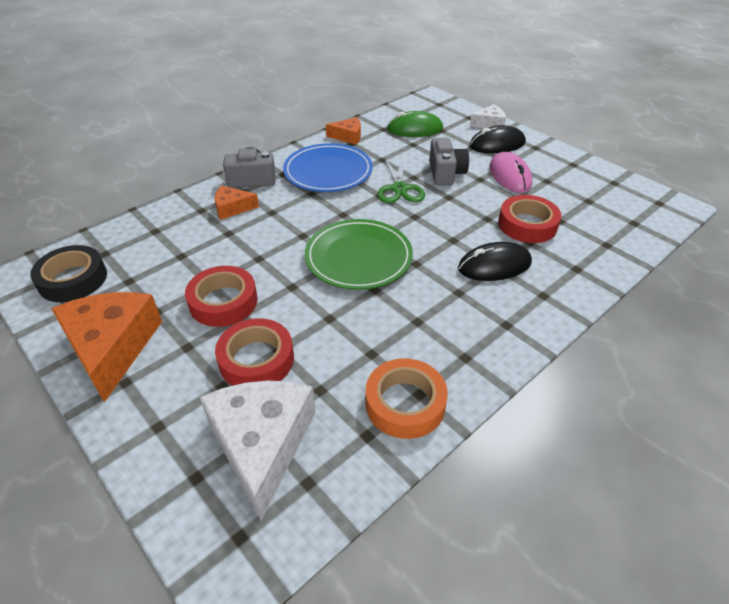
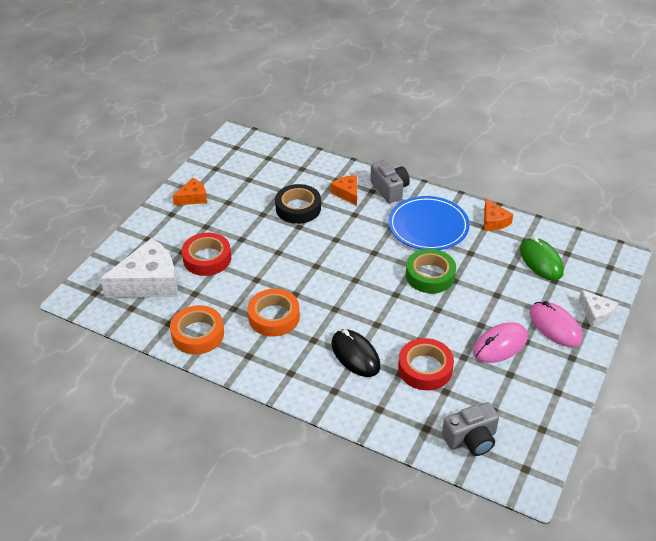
camera: 70 degrees right, 0 degrees up
(73, 279) = (239, 157): black tape -> black tape (298, 208)
(112, 347) = (193, 198): orange cheese -> orange cheese, size x0.51
(223, 302) = (249, 226): red tape -> none
(358, 257) = (325, 276): green plate -> none
(399, 189) = (430, 275): green scissors -> green tape
(406, 317) = (274, 317): none -> orange tape
(446, 173) = (474, 299): grey camera -> grey camera (471, 439)
(497, 144) = (555, 326): black mouse -> pink mouse

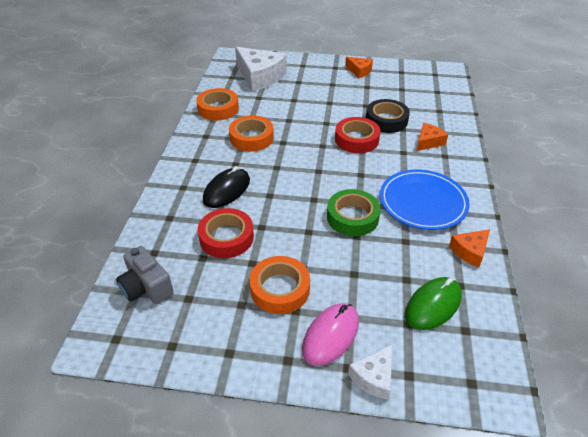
camera: 70 degrees right, 0 degrees up
(207, 258) = (297, 93): red tape -> red tape (356, 139)
(389, 189) = (456, 166): grey camera -> none
(500, 345) = (280, 289): pink mouse -> orange tape

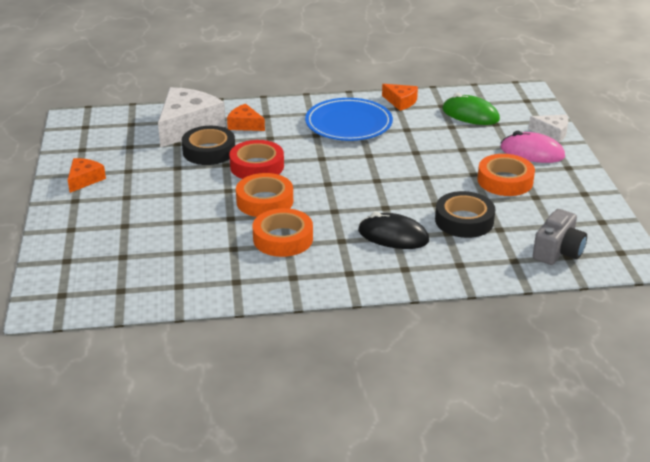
camera: 105 degrees left, 10 degrees down
(218, 109) = (220, 282): orange tape -> orange tape (264, 201)
(226, 237) = (464, 220): red tape -> black tape
(260, 77) = (115, 262): white cheese -> white cheese (187, 127)
(352, 217) = (391, 156): green tape -> none

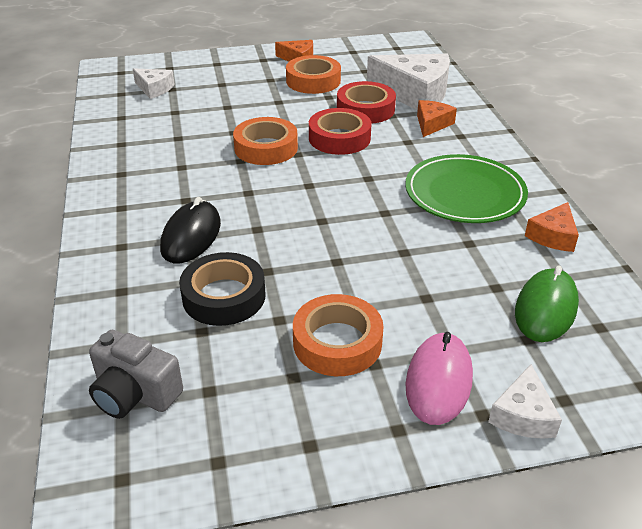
camera: 85 degrees right, 5 degrees up
(118, 267) = (154, 89): none -> white cheese
(209, 151) = (365, 109): black tape -> red tape
(283, 239) = (192, 163): orange tape -> orange tape (313, 81)
(348, 124) = (464, 193): blue plate -> green plate

